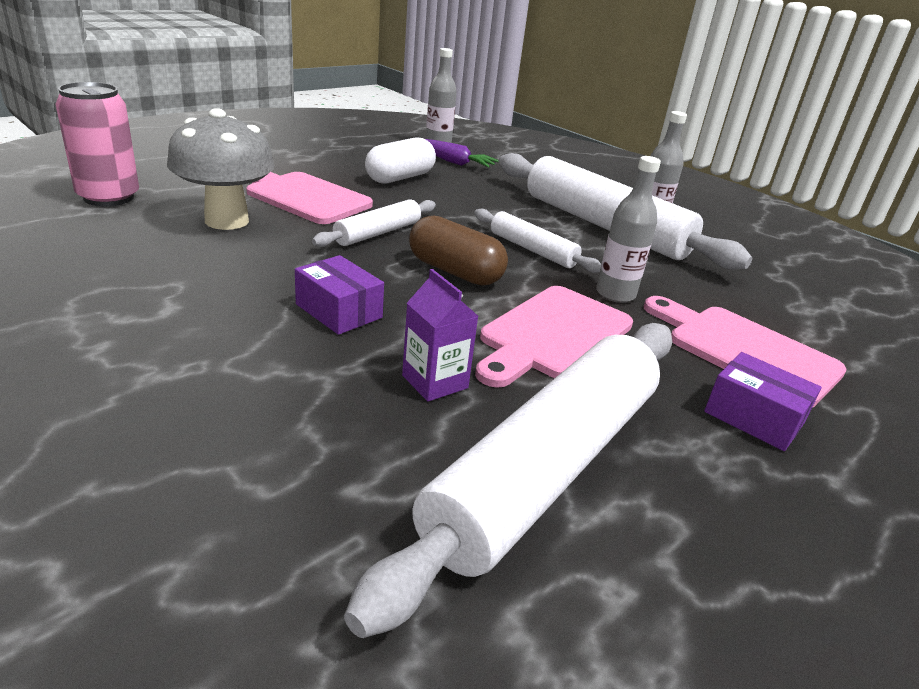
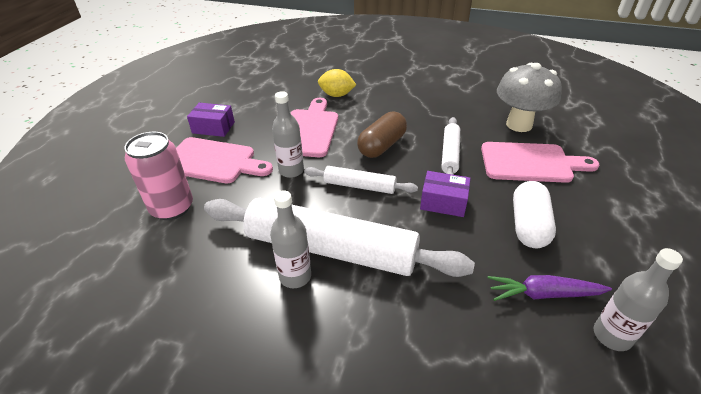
camera: 155 degrees right, 10 degrees up
(108, 197) = (586, 112): pink can -> pink can (172, 208)
(339, 311) = (399, 104): purple box -> purple box (443, 202)
(435, 382) = (336, 95): purple carton -> yellow lemon
(455, 272) = (382, 146): brown capsule -> brown capsule turned 60 degrees counterclockwise
(547, 467) = (284, 86): white rolling pin -> none

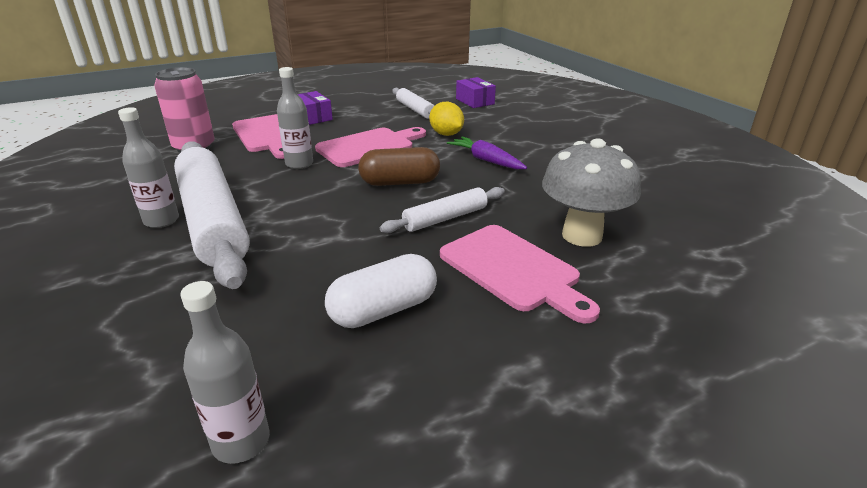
camera: 45 degrees right, 10 degrees down
(359, 186) = (320, 197): white rolling pin -> white rolling pin (415, 110)
(443, 202) = (353, 245): purple box -> purple box (475, 101)
(543, 294) = (268, 361): purple carrot -> purple carrot (486, 160)

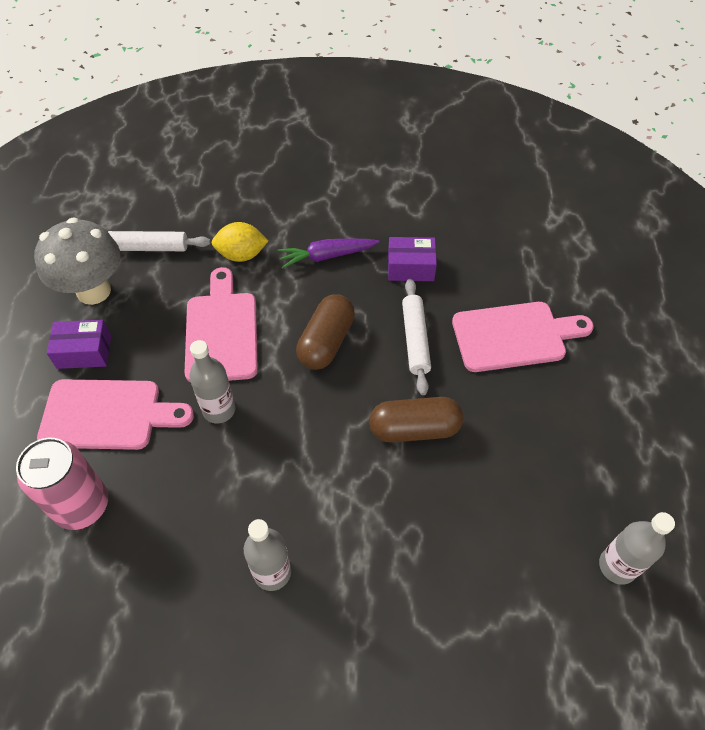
camera: 60 degrees left, 25 degrees up
(213, 220) = (303, 523): white rolling pin -> none
(344, 244) = (414, 429): none -> brown capsule
(383, 310) = (522, 437): white capsule -> none
(475, 101) = (171, 186): purple box -> purple box (410, 267)
(582, 235) = (493, 270): grey mushroom -> grey mushroom (93, 291)

